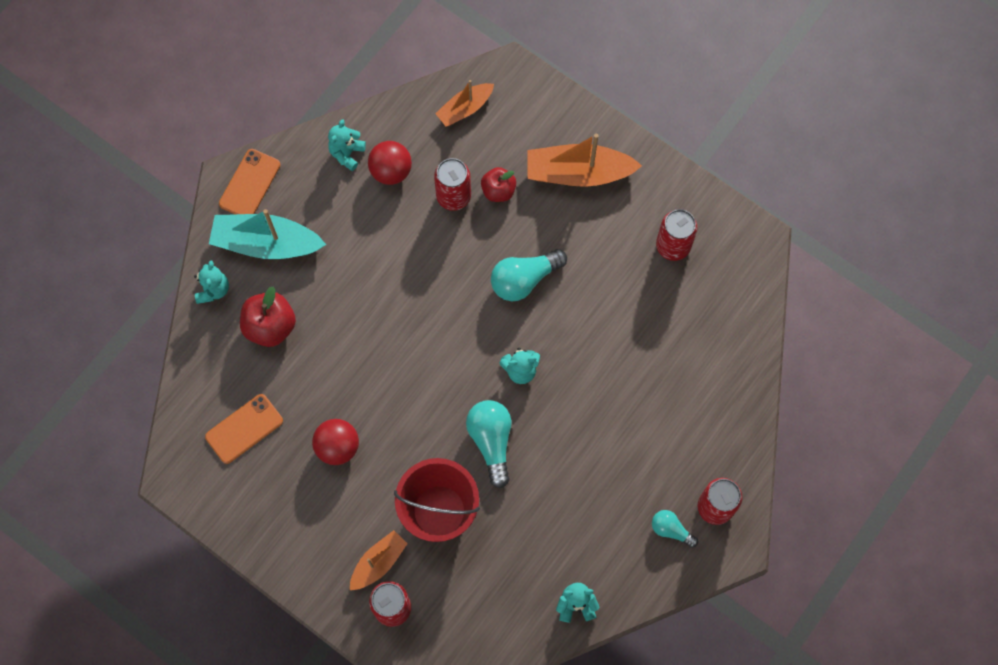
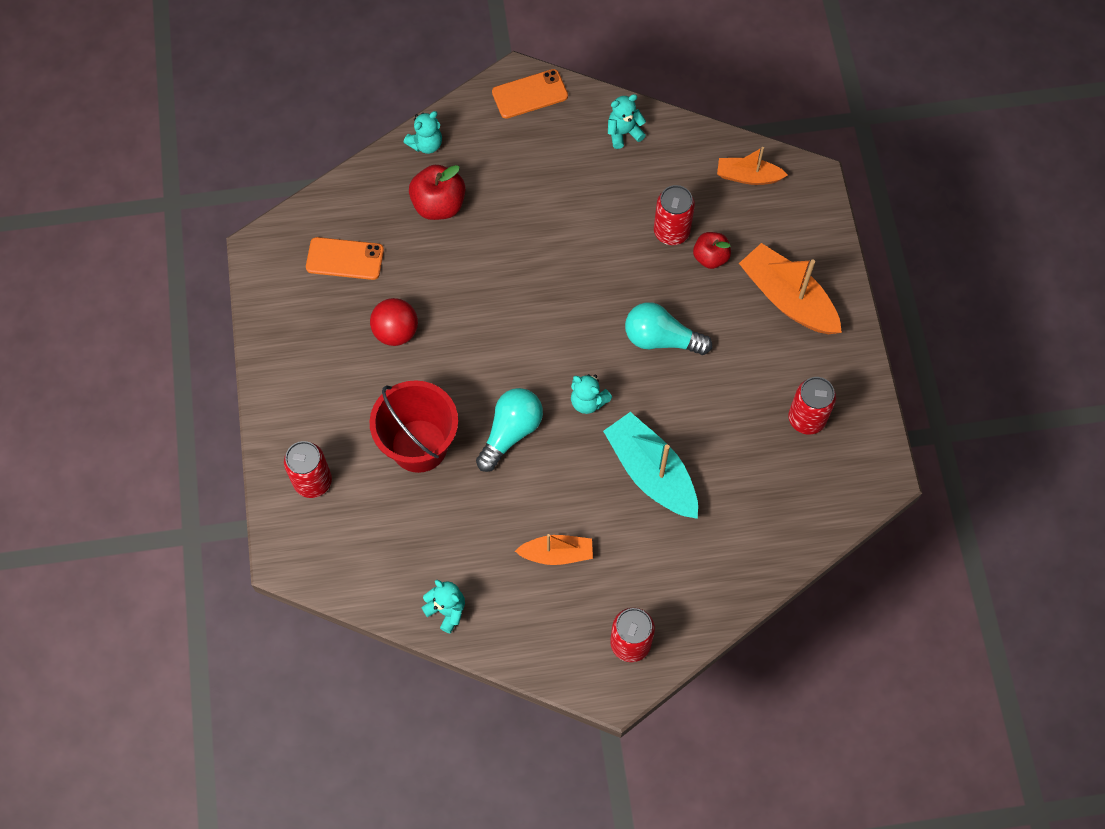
camera: 45 degrees right, 5 degrees down
(266, 243) = (497, 145): turquoise boat -> turquoise boat (651, 473)
(378, 562) = (337, 440): orange boat -> orange boat (557, 553)
(391, 171) = (643, 173): red ball -> none
(671, 530) = (577, 626): turquoise light bulb -> none

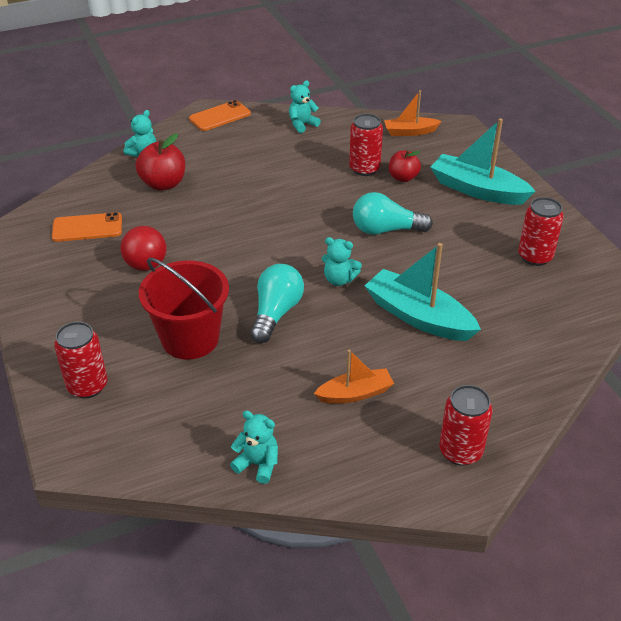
camera: 15 degrees left, 25 degrees down
(787, 298) = (477, 190): orange boat -> turquoise boat

